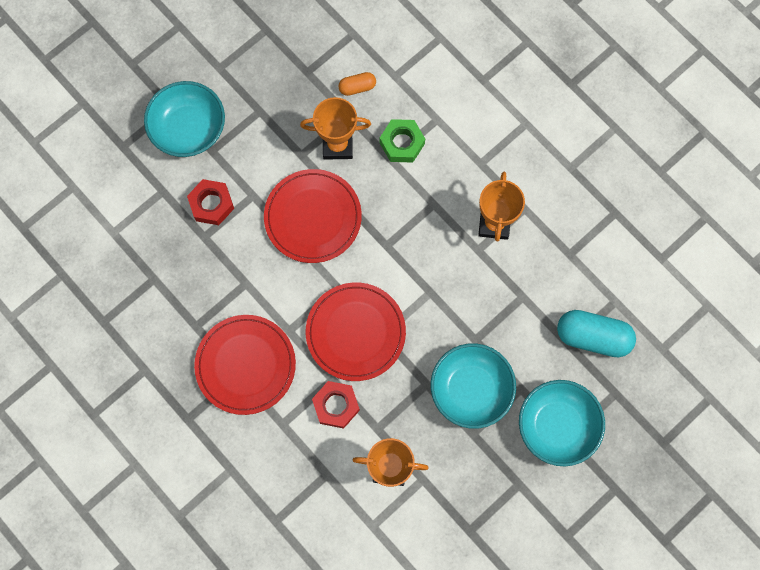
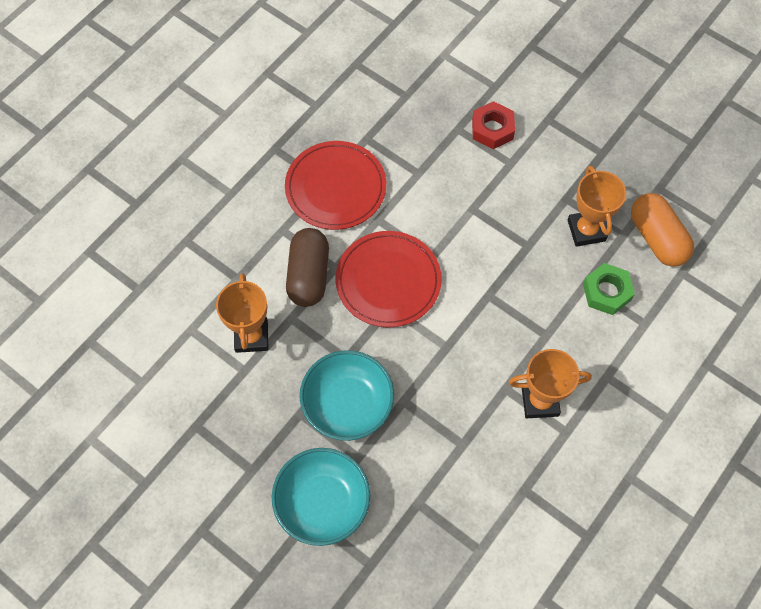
camera: 80 degrees right, 10 degrees down
(189, 129) = (565, 96): turquoise bowl -> none
(313, 217) = (501, 221): red plate -> none
(336, 405) = (308, 275): red nut -> brown capsule
(357, 87) = (657, 238): orange capsule -> orange capsule, size x1.93
(593, 337) = (432, 529): turquoise capsule -> none

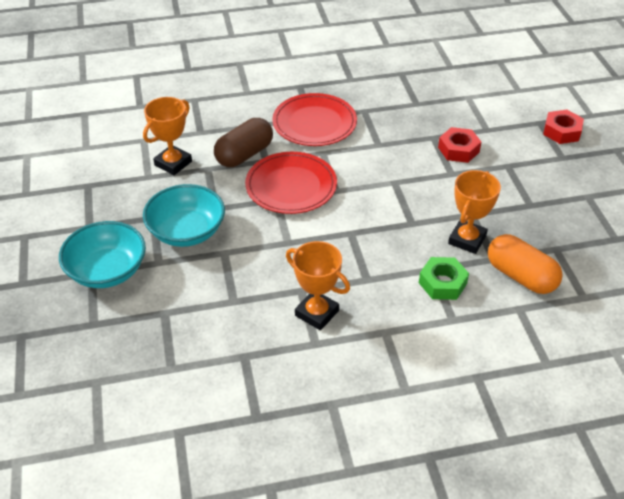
camera: 40 degrees right, 20 degrees down
(558, 44) = (562, 131): none -> red nut
(657, 238) = (520, 276): orange capsule -> orange capsule turned 60 degrees counterclockwise

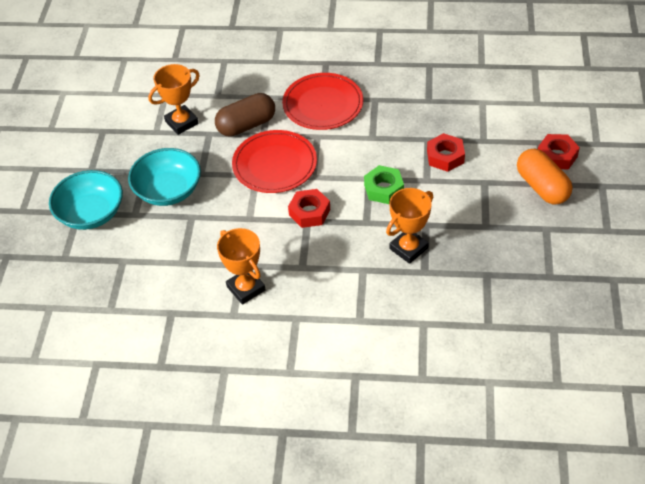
camera: 20 degrees right, 5 degrees up
(349, 224) = (309, 212): none -> red nut
(442, 283) = (366, 285): green nut -> green nut (383, 189)
(520, 276) = (440, 293): orange capsule -> orange capsule (542, 187)

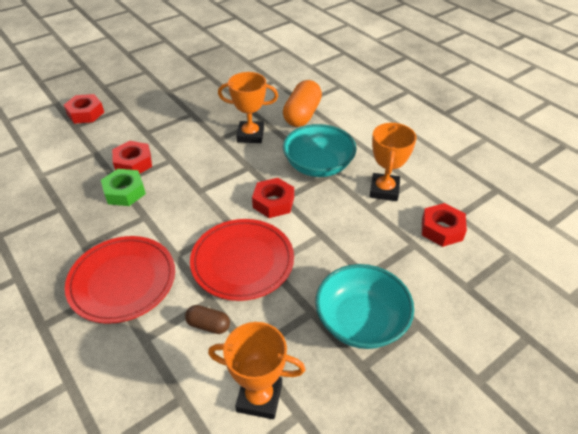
camera: 135 degrees left, 5 degrees down
(91, 213) = (463, 366): turquoise bowl -> turquoise bowl (318, 165)
(173, 290) = (442, 229): none -> red nut
(246, 125) = (208, 325): brown capsule -> brown capsule, size x0.52
(383, 189) = (203, 176): green nut -> green nut (125, 192)
(542, 187) = (127, 107): orange capsule -> orange capsule (302, 115)

